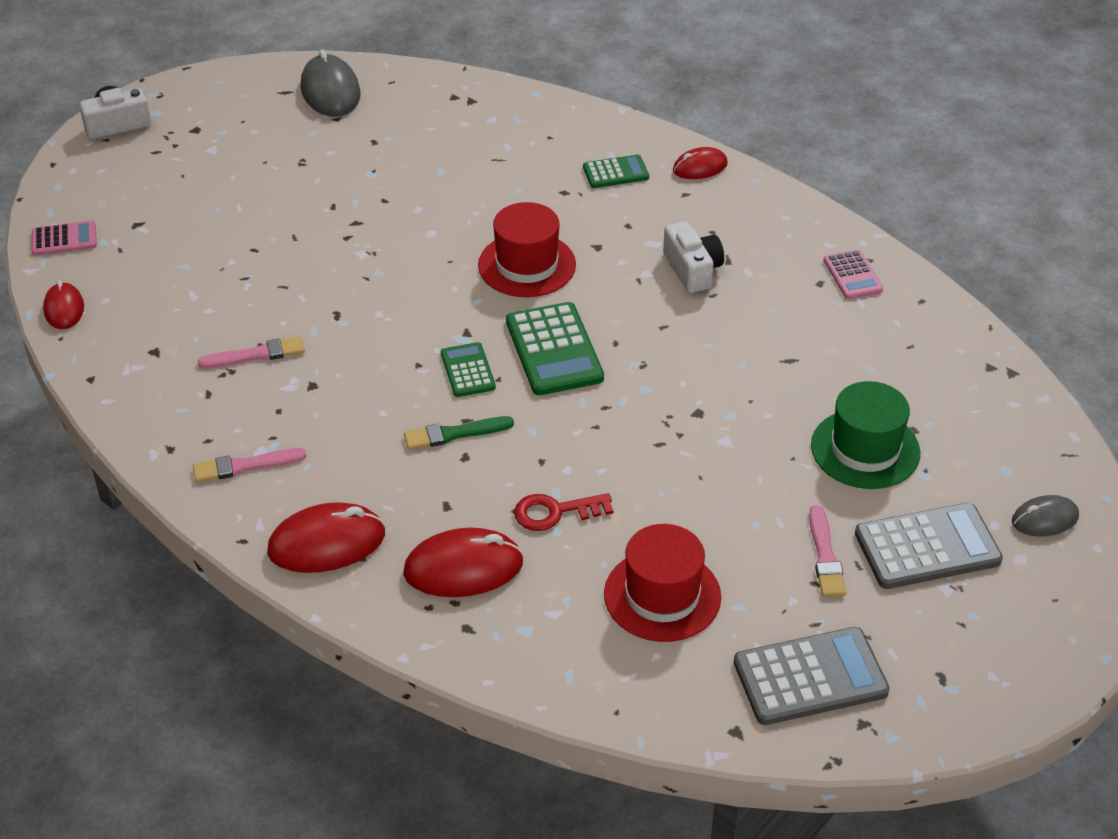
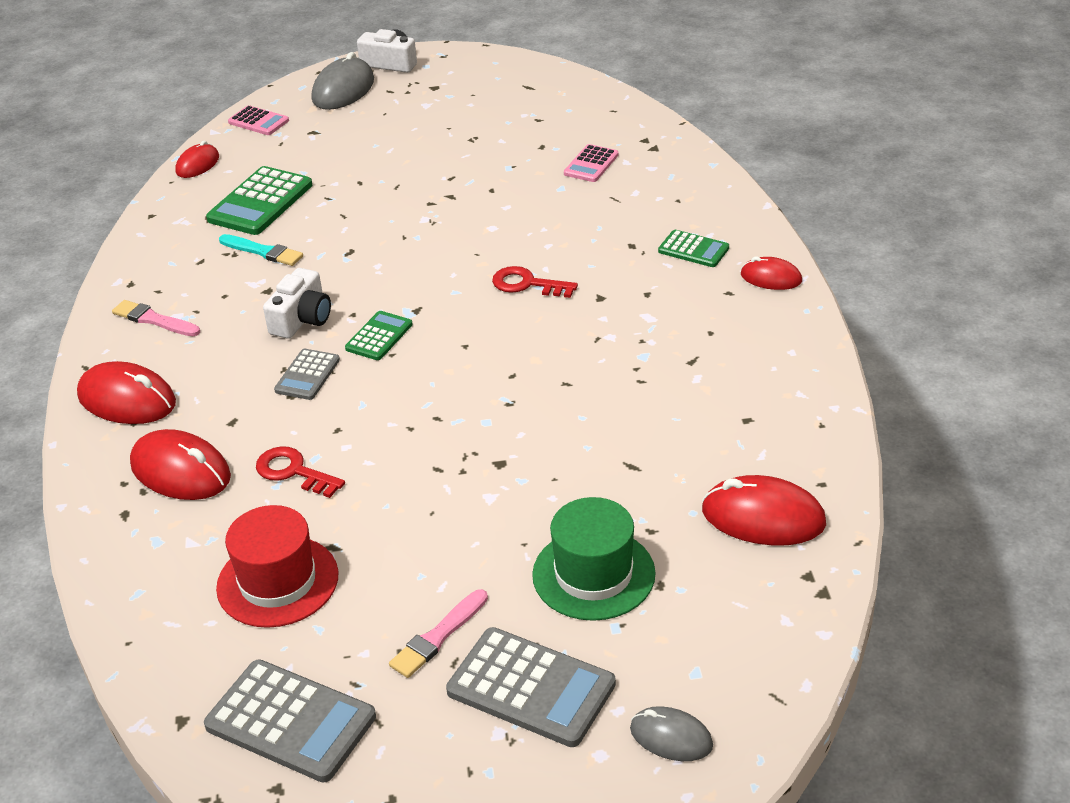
camera: 45 degrees right, 5 degrees down
(256, 355) = (263, 251): pink brush -> turquoise brush
(330, 91) = (559, 99): grey mouse -> grey mouse (343, 90)
(454, 434) = (307, 375): green brush -> grey calculator
(527, 265) = (527, 284): red hat -> red key
(554, 350) = (459, 356): green calculator -> green calculator (260, 202)
(692, 269) = (651, 353): white camera -> white camera (302, 319)
(852, 275) = (786, 429): pink calculator -> pink calculator (591, 164)
(916, 345) = (763, 517): none -> red mouse

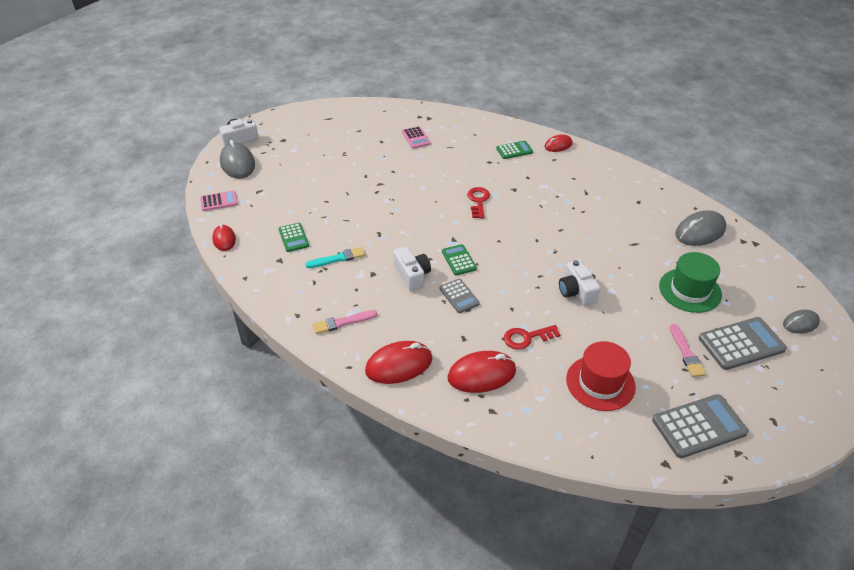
camera: 50 degrees left, 5 degrees up
(260, 202) = (293, 237): green calculator -> green calculator, size x0.58
(444, 466) = (576, 291): none -> white camera
(527, 284) = (478, 201): red key -> red key turned 120 degrees clockwise
(763, 517) = (700, 231): red mouse -> grey mouse

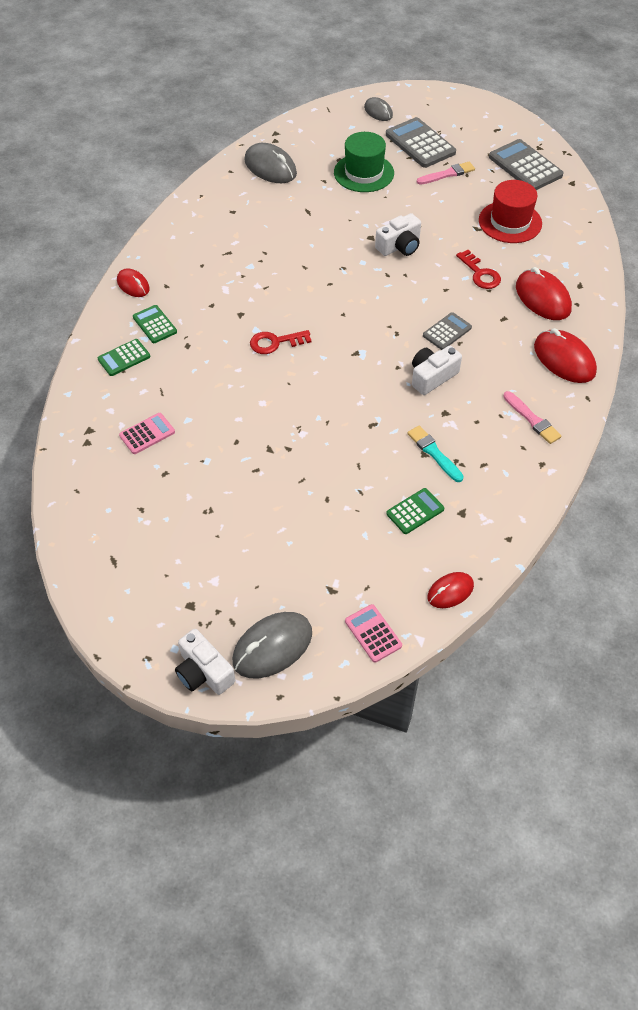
camera: 105 degrees left, 10 degrees up
(458, 260) = (390, 342): green calculator -> green calculator (124, 358)

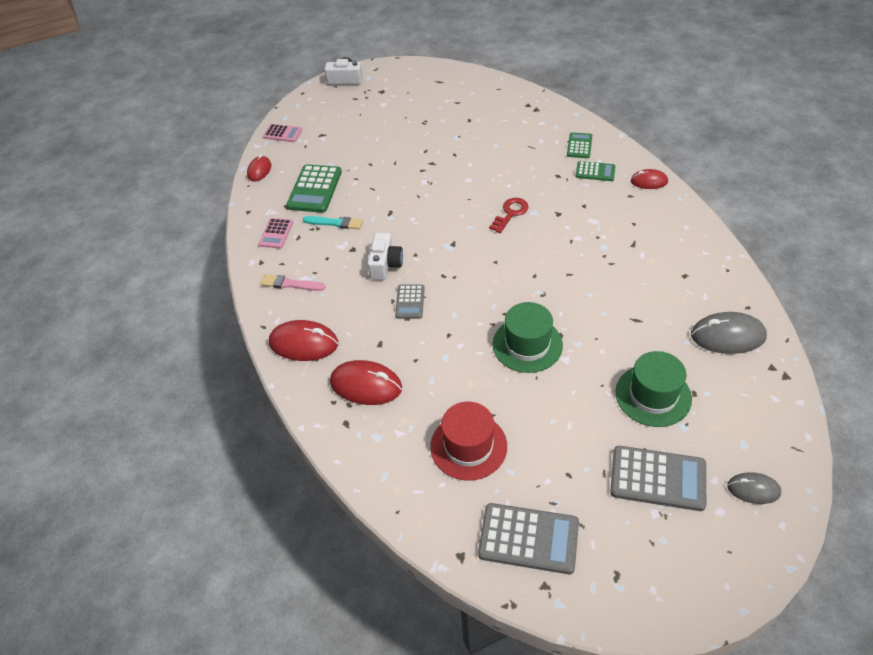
camera: 140 degrees right, 5 degrees down
(147, 434) = (505, 127): pink calculator -> pink calculator (276, 233)
(272, 647) = (325, 102): grey mouse -> none
(399, 246) = (527, 345): white camera -> green hat
(415, 511) = (315, 189): green calculator -> green calculator, size x1.73
(447, 174) = (585, 459): pink brush -> none
(480, 274) = (437, 369): red key -> none

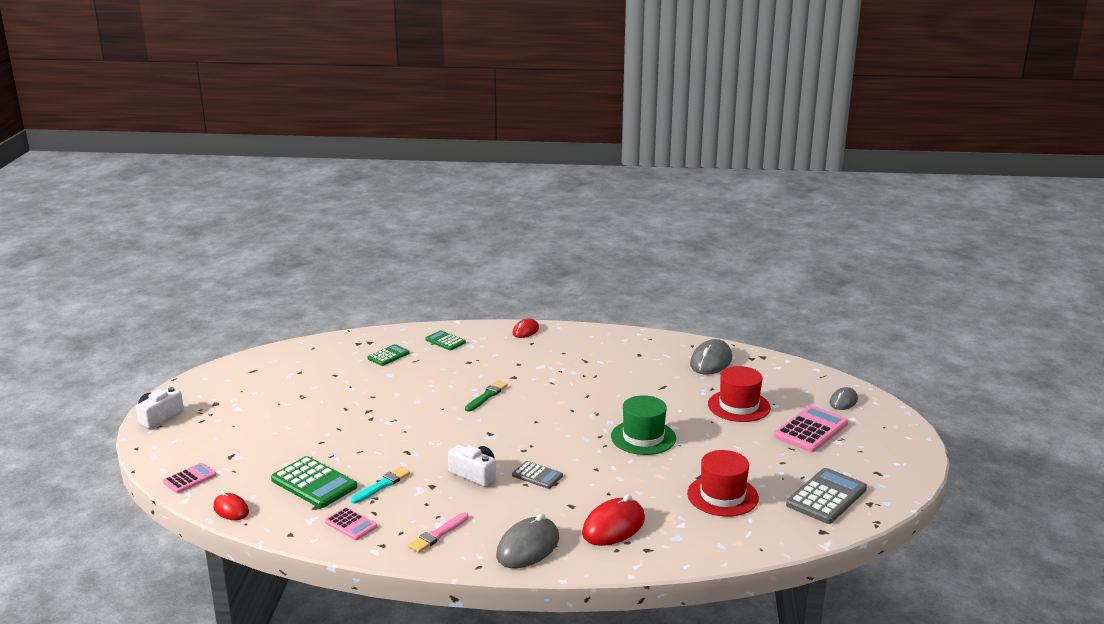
camera: 65 degrees left, 25 degrees down
(304, 343) = (528, 547): red mouse -> grey mouse
(510, 213) = (486, 396): red key -> green brush
(595, 172) = (485, 346): green calculator -> green calculator (388, 356)
(653, 395) = (739, 406): green hat -> red hat
(658, 478) = (811, 430): grey calculator -> pink calculator

